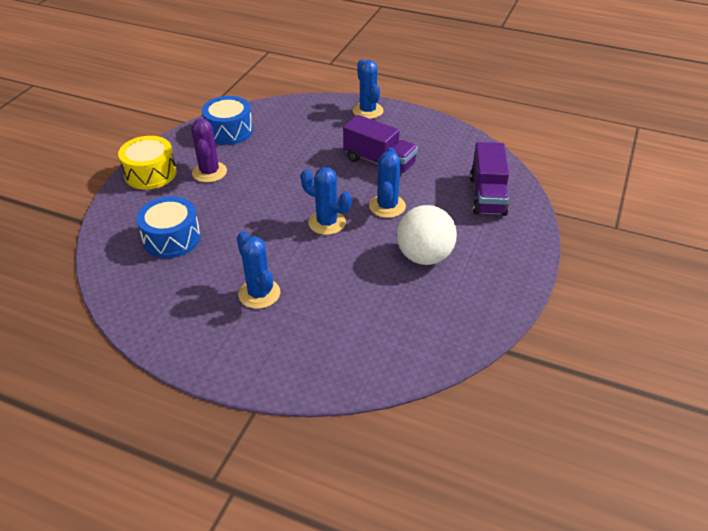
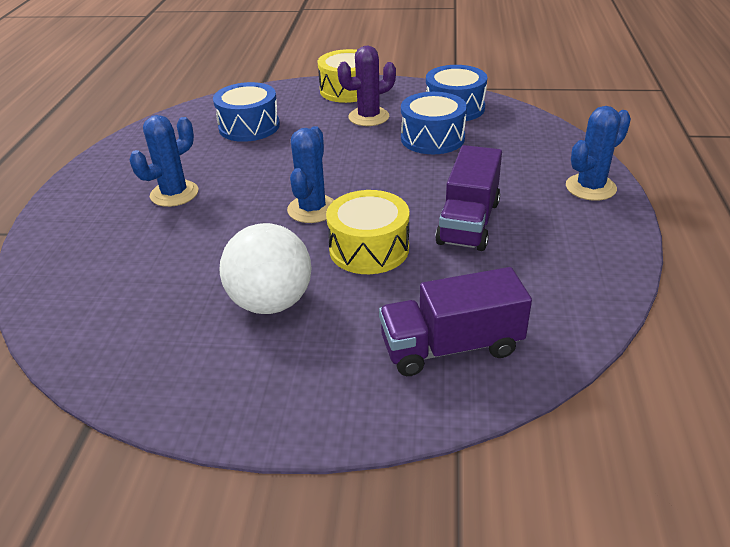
camera: 75 degrees right, 5 degrees down
(266, 151) = (432, 138): none -> blue drum
(387, 206) = (369, 249): blue cactus -> yellow drum

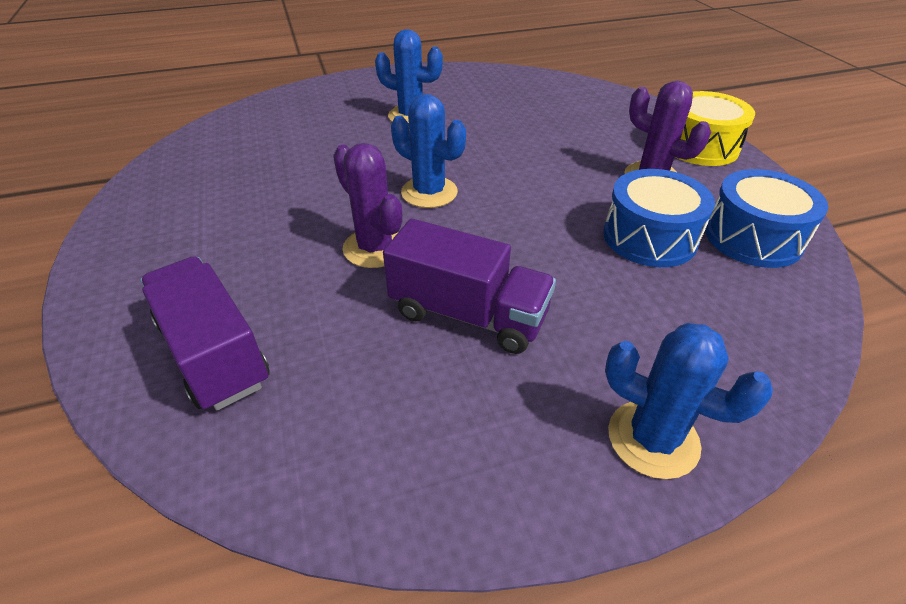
camera: 65 degrees right, 5 degrees up
(249, 126) = (556, 114): blue drum -> none
(271, 302) = (266, 212): white ball -> none
(312, 209) = (429, 192): blue cactus -> blue cactus turned 45 degrees clockwise
(369, 249) = (375, 248): yellow drum -> purple cactus
(468, 222) = (468, 314): purple truck -> purple truck turned 150 degrees counterclockwise

